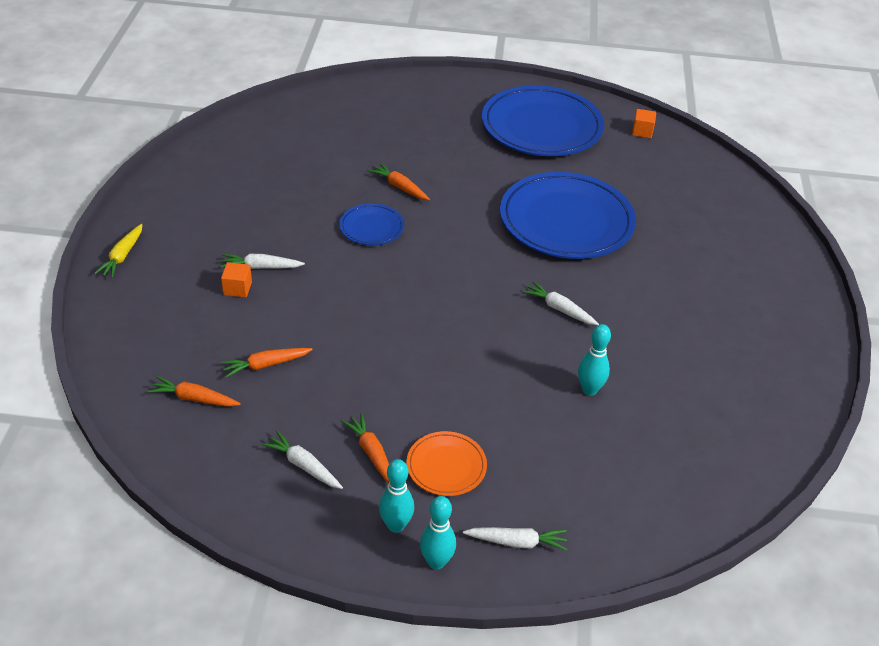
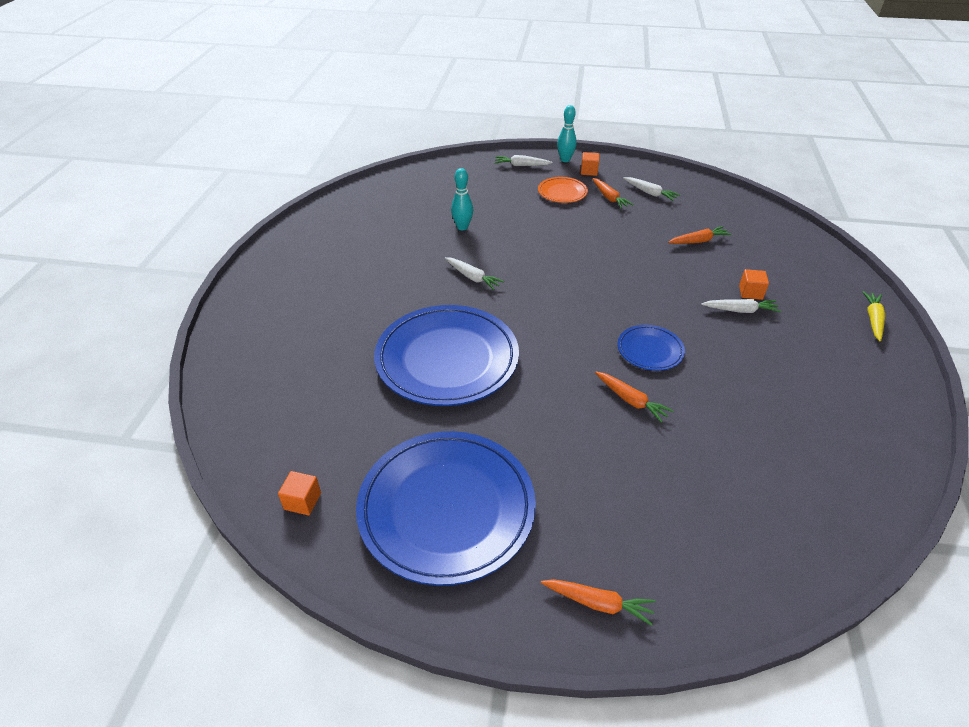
camera: 175 degrees left, 0 degrees up
(194, 398) = (738, 223): orange carrot -> orange carrot (598, 603)
(396, 525) = (589, 171): turquoise bowling pin -> orange cube

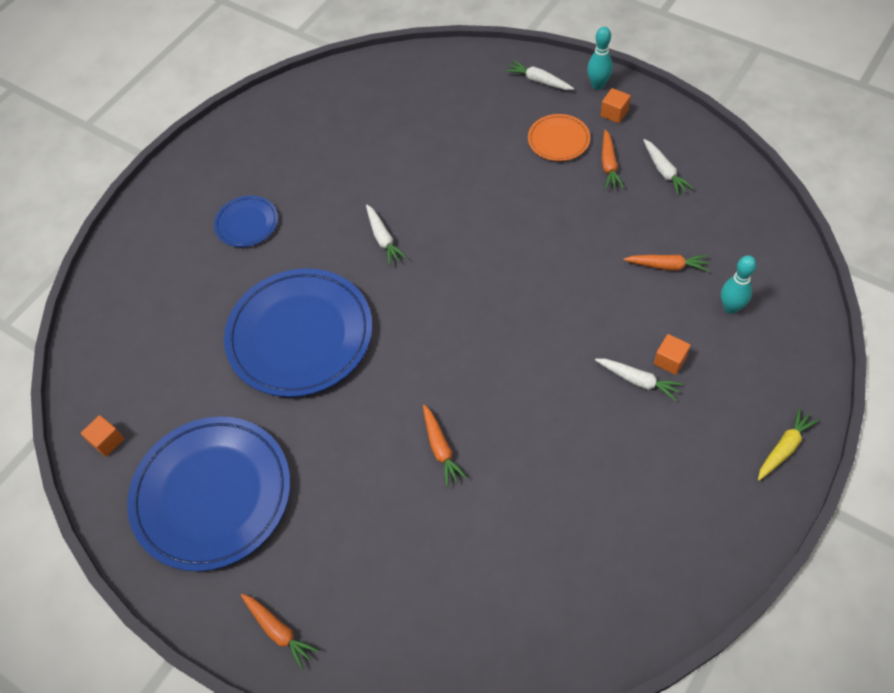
camera: 30 degrees right, 15 degrees up
(462, 227) = (414, 162): turquoise bowling pin -> turquoise bowling pin (730, 308)
(650, 350) = (502, 396): blue plate -> blue plate (247, 223)

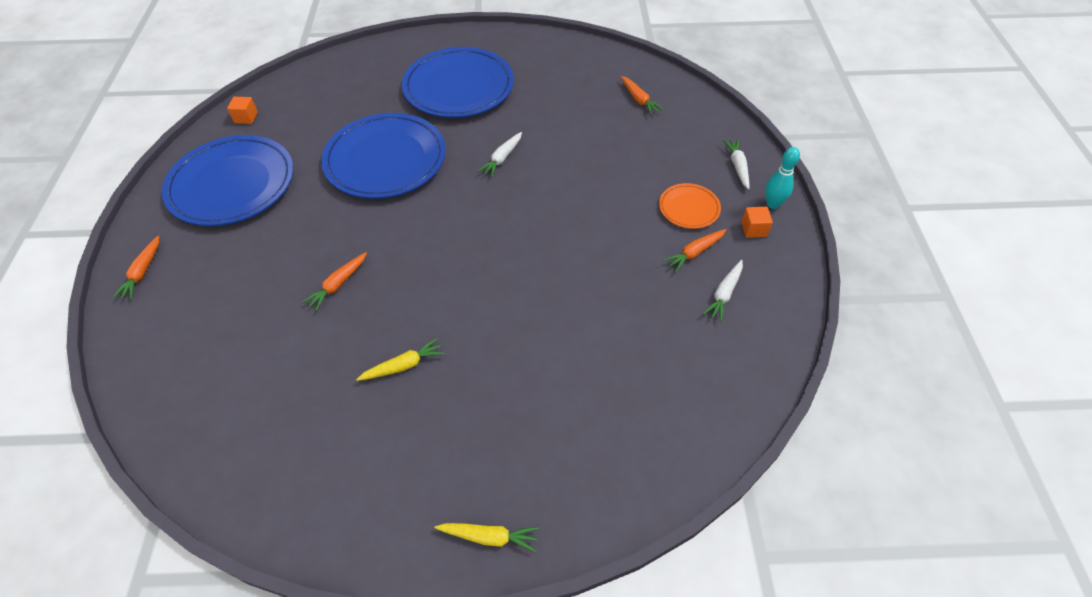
camera: 50 degrees right, 5 degrees down
(247, 223) = (459, 87): blue plate -> blue plate, size x2.13
(577, 435) = (403, 365): none -> yellow carrot
(638, 381) = (485, 382): white carrot -> none
(667, 266) = (622, 345): orange carrot -> orange carrot (639, 99)
(670, 360) = (523, 396): orange cube -> none
(730, 308) = (615, 417): turquoise bowling pin -> none

